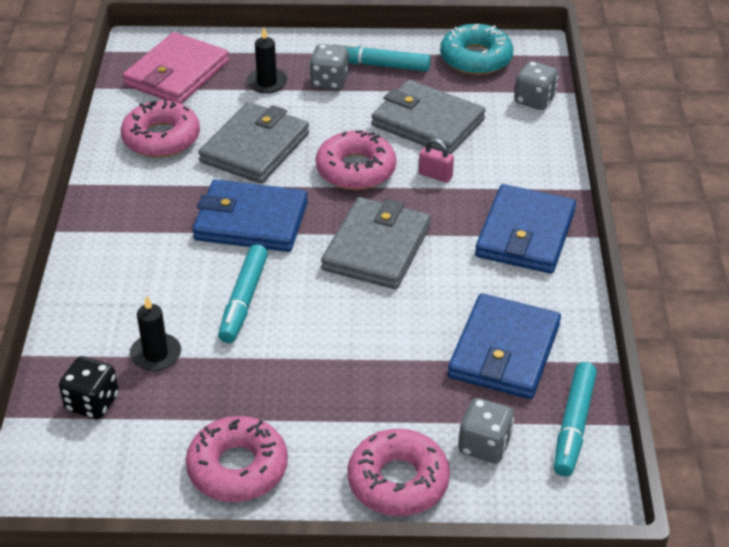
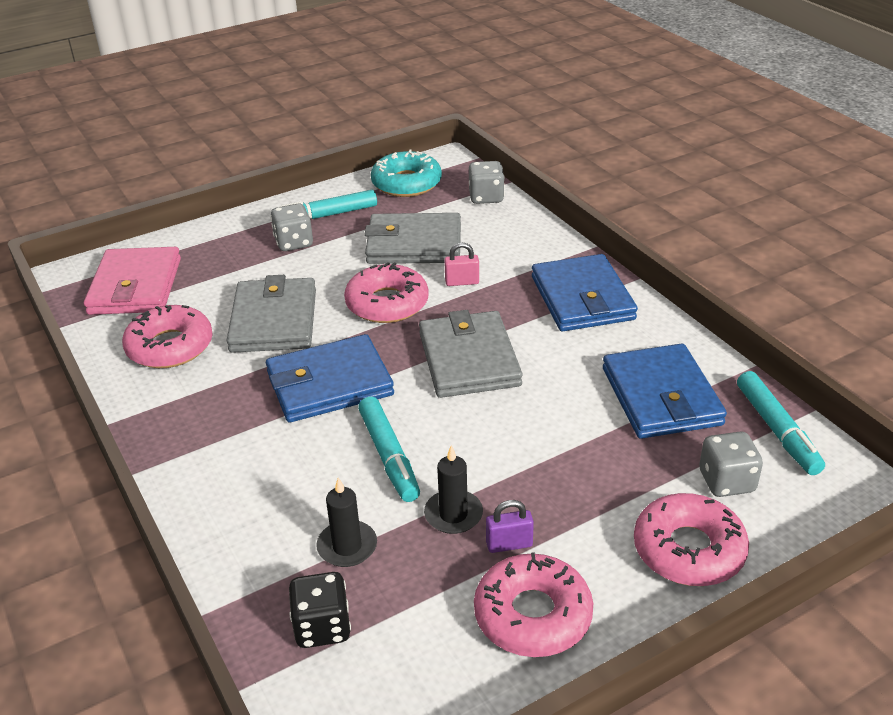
camera: 30 degrees left, 5 degrees down
(267, 83) = (235, 263): black candle -> black candle (453, 514)
(269, 409) = (509, 544): none -> purple padlock

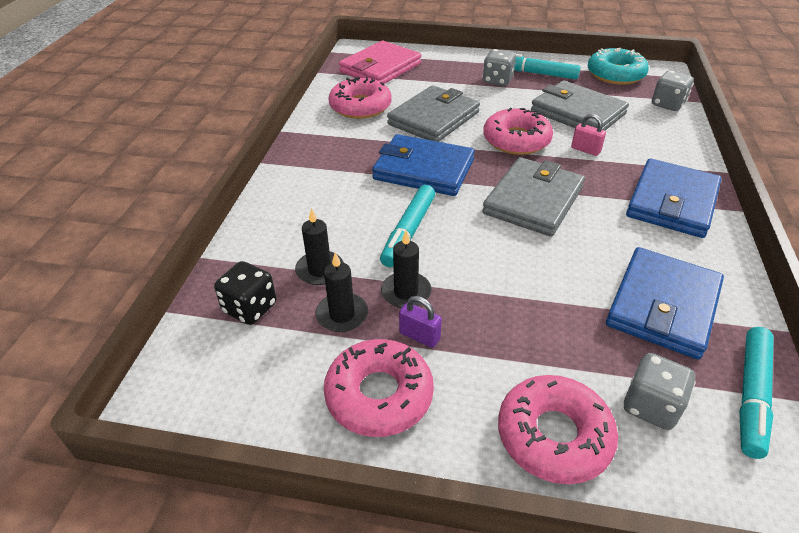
camera: 40 degrees right, 5 degrees up
(420, 572) = (342, 315): none -> black candle

